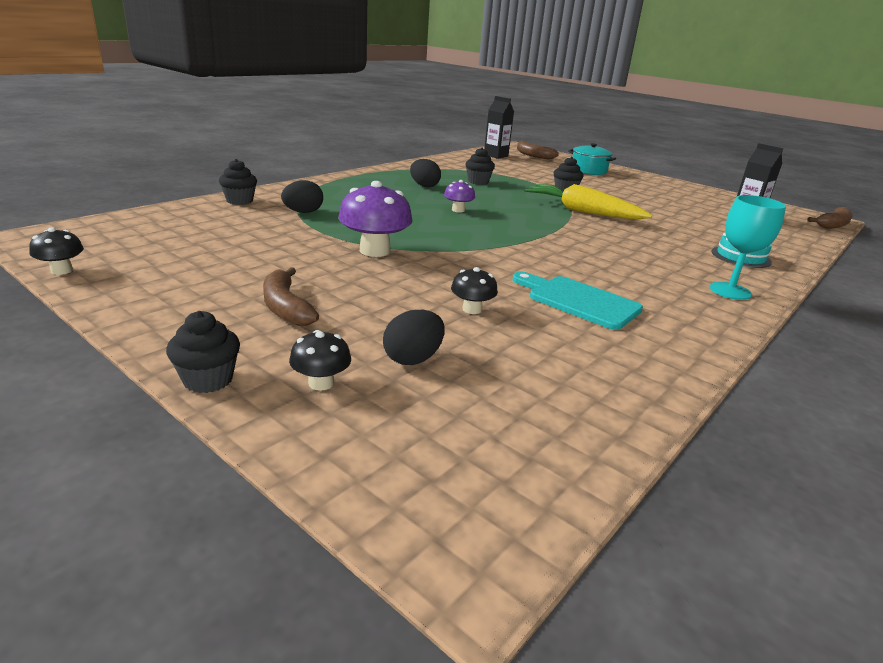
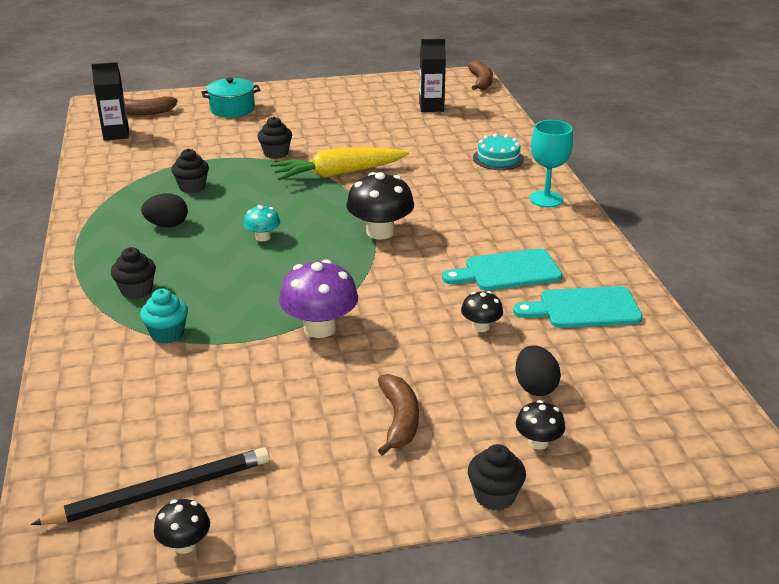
camera: 50 degrees left, 5 degrees up
(119, 250) = (160, 492): none -> black pencil
(239, 201) = (78, 366): black cupcake -> black cupcake (136, 291)
(285, 307) = (399, 420): brown banana -> brown banana turned 105 degrees counterclockwise
(303, 212) = (167, 334): black egg -> turquoise cupcake
(458, 210) = (263, 237): purple mushroom -> turquoise mushroom
(536, 241) = (380, 232): none -> black mushroom
(588, 354) = (584, 308): none -> turquoise cutting board

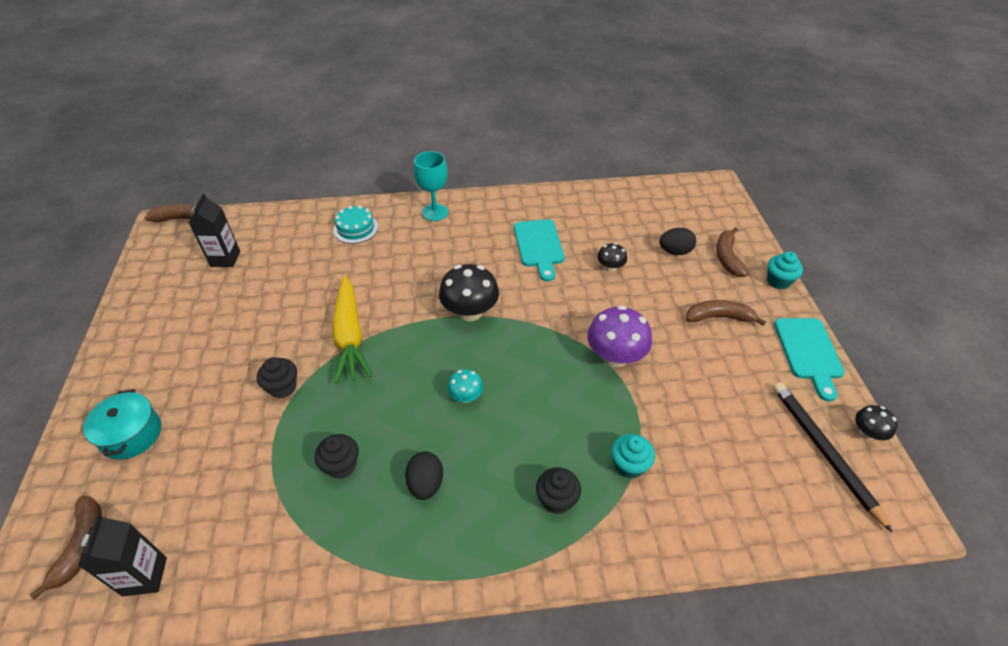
camera: 85 degrees left, 15 degrees up
(494, 496) = (778, 281): black cupcake -> turquoise cupcake
(538, 442) = (727, 257): black mushroom -> brown banana
(584, 308) = (587, 218): turquoise cutting board -> turquoise cutting board (809, 352)

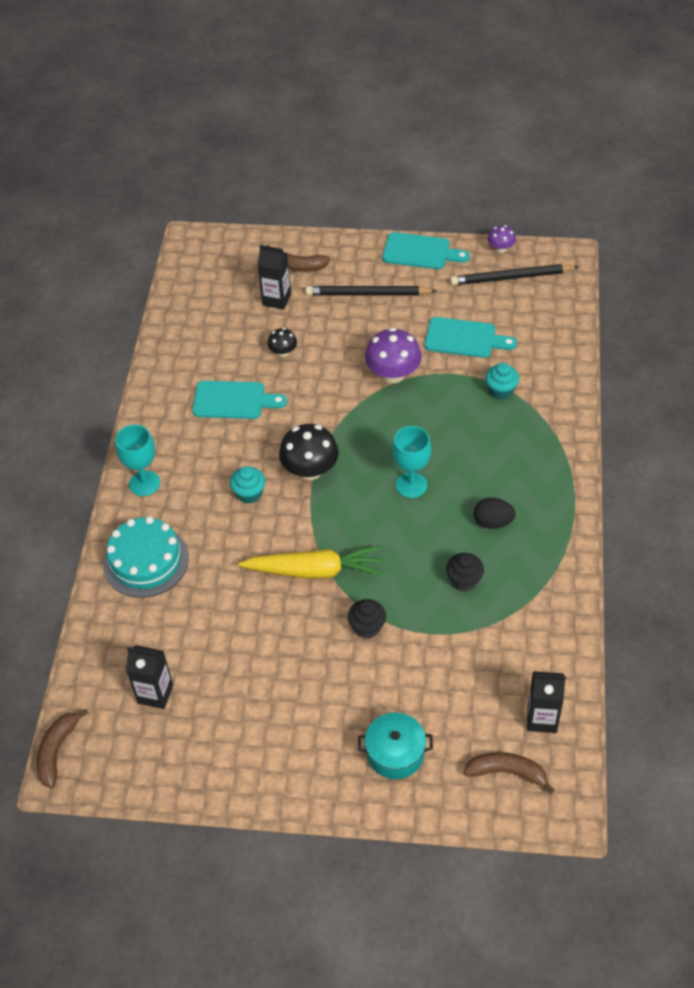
camera: 75 degrees left, 5 degrees up
(355, 228) = (146, 561): turquoise cake -> turquoise cake, size x1.61
(466, 396) = (411, 485): turquoise mushroom -> turquoise goblet
(556, 500) = (522, 440): black cupcake -> none
(675, 251) = (276, 299): black egg -> black carton
(696, 415) = (464, 338): none -> turquoise cutting board
(719, 317) = (368, 294): brown banana -> black pencil
(778, 281) = (337, 242): turquoise cupcake -> turquoise cupcake (249, 494)
(867, 433) = (501, 248): black mushroom -> purple mushroom

